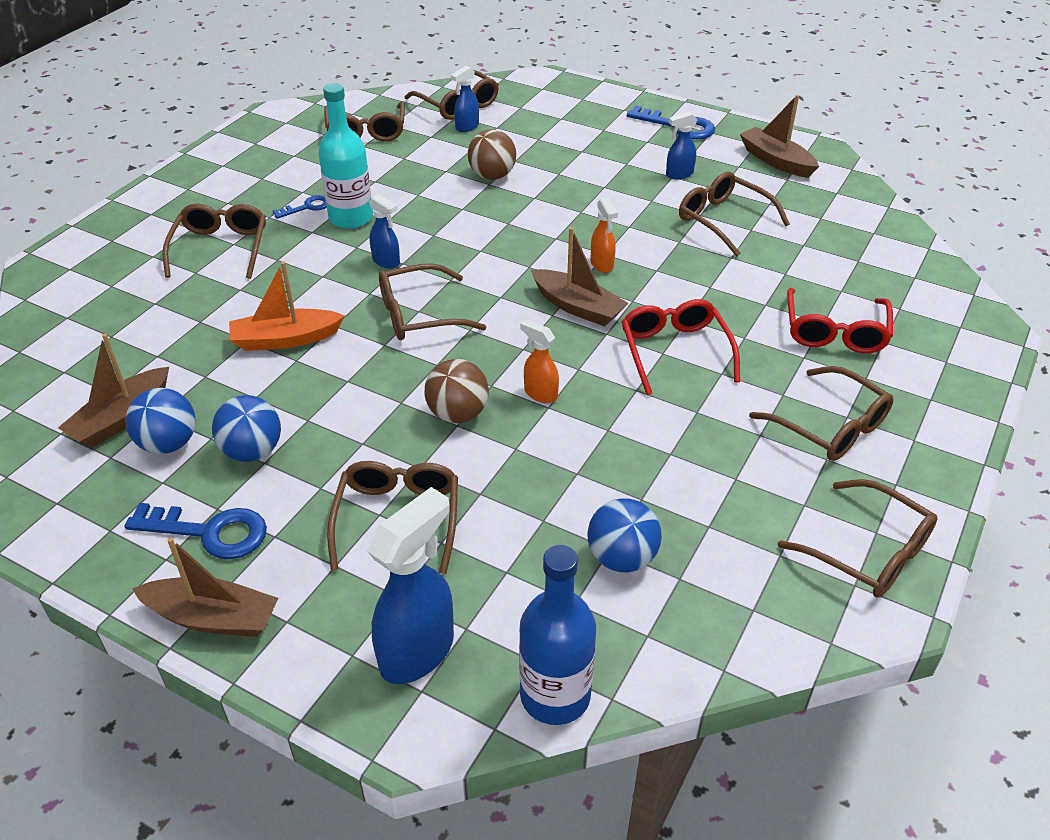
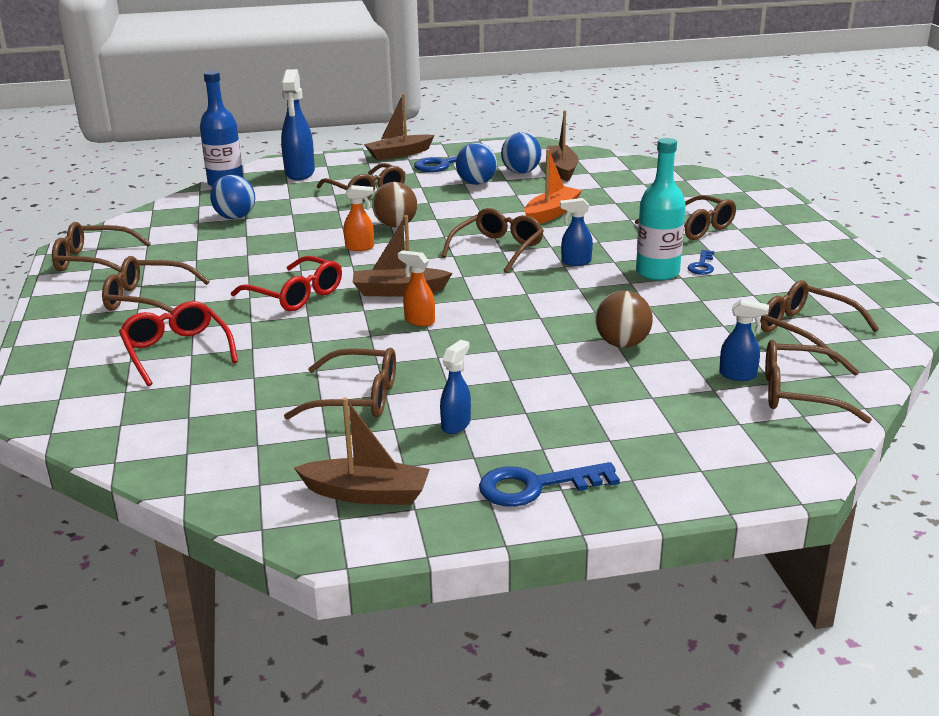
camera: 140 degrees right, 15 degrees down
(466, 127) = (738, 375): blue spray bottle -> blue spray bottle turned 105 degrees clockwise

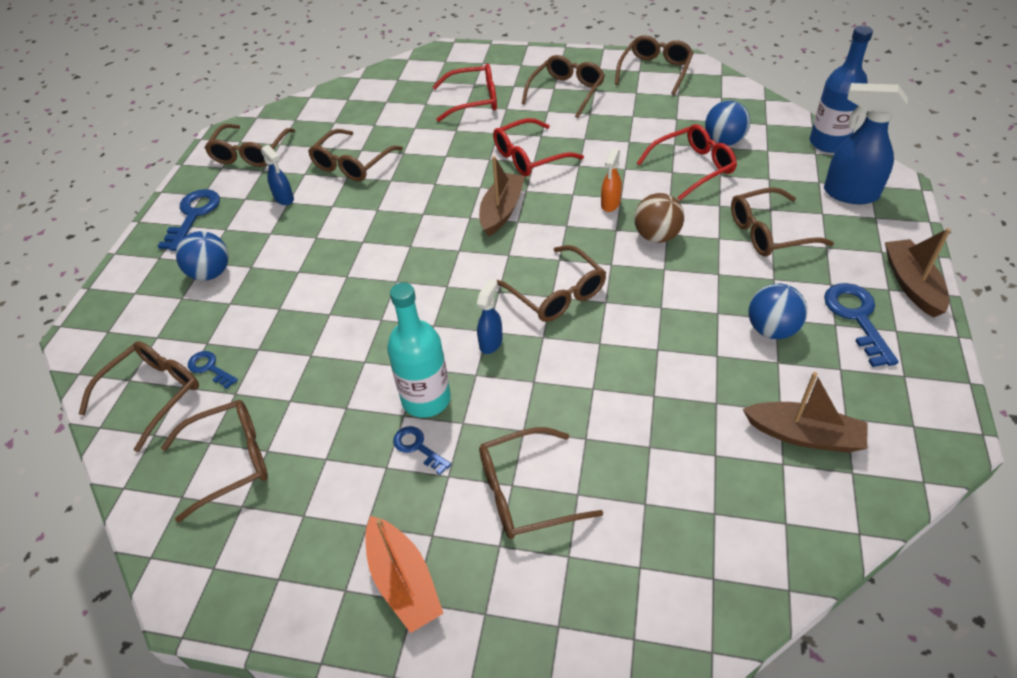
camera: 115 degrees right, 20 degrees up
(285, 224) = (692, 168): none -> red glasses
(366, 494) = (250, 153): brown boat -> brown glasses
(419, 321) = (439, 211): orange spray bottle -> none
(521, 172) = (804, 385): blue ball -> blue ball (211, 273)
(551, 213) = (637, 368): orange boat -> orange boat (403, 581)
(622, 344) = (313, 316): brown ball -> none
(738, 375) = (209, 368): blue spray bottle -> blue key

